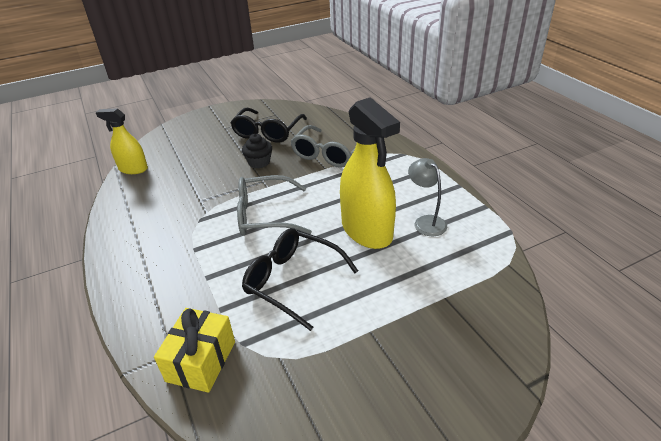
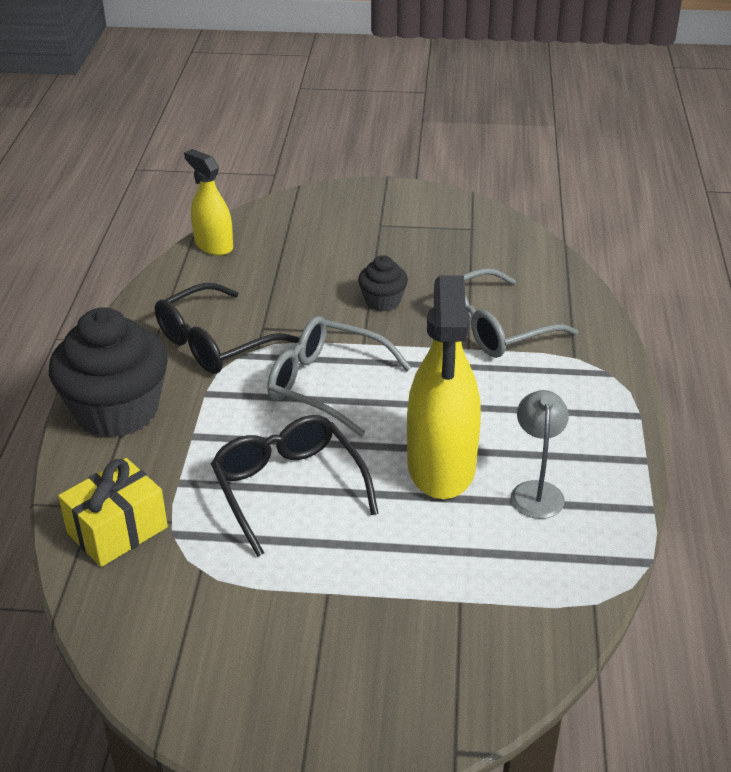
camera: 30 degrees right, 0 degrees up
(141, 285) = (117, 411): none -> black cupcake
(267, 132) = (434, 256): black glasses -> black glasses (214, 343)

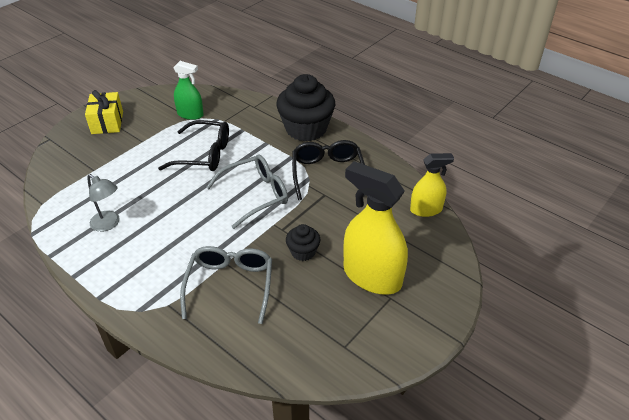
camera: 125 degrees right, 5 degrees up
(117, 530) = (234, 108): yellow gift -> yellow gift (107, 122)
(188, 580) = (190, 114): none -> green spray bottle
(441, 466) = (160, 203): yellow spray bottle -> yellow spray bottle (372, 276)

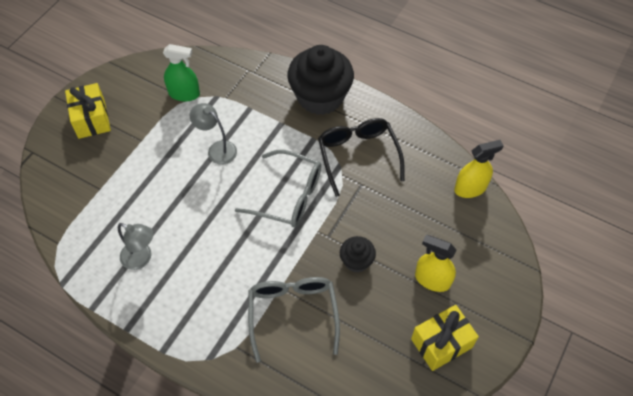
camera: 10 degrees left, 15 degrees up
(204, 154) = (217, 149): black glasses -> grey lamp
(255, 195) = (288, 196): grey glasses -> grey glasses turned 60 degrees clockwise
(368, 330) = (441, 343): none -> yellow gift
(372, 276) = (432, 280): yellow spray bottle -> yellow spray bottle, size x0.57

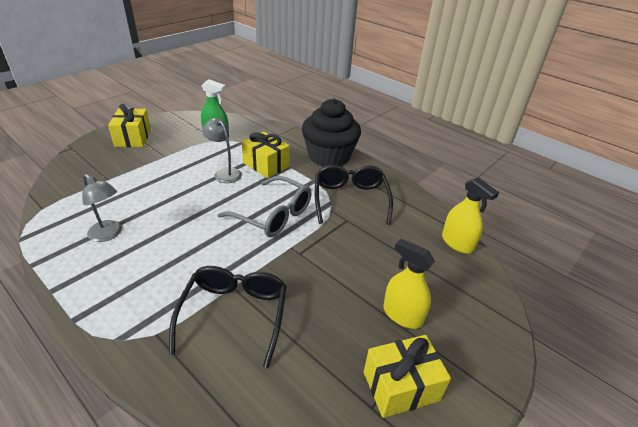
camera: 10 degrees right, 20 degrees down
(256, 126) = (266, 165): none -> yellow gift
(293, 313) = (234, 314): grey glasses -> black glasses
(356, 261) = (322, 280): black cupcake -> none
(470, 188) = (457, 243): yellow spray bottle -> yellow spray bottle turned 60 degrees clockwise

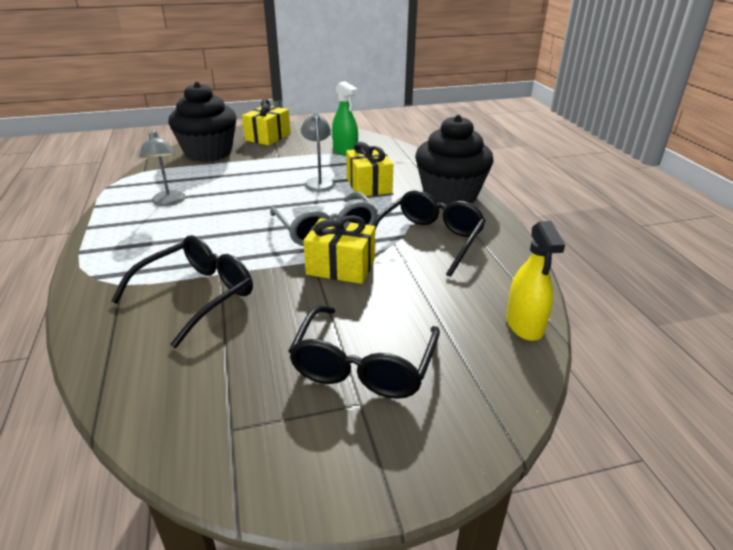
camera: 35 degrees right, 5 degrees down
(91, 170) = (208, 153): none -> black cupcake
(401, 386) = (283, 427): yellow gift -> yellow gift (341, 267)
(402, 315) = (363, 365): yellow spray bottle -> black glasses

